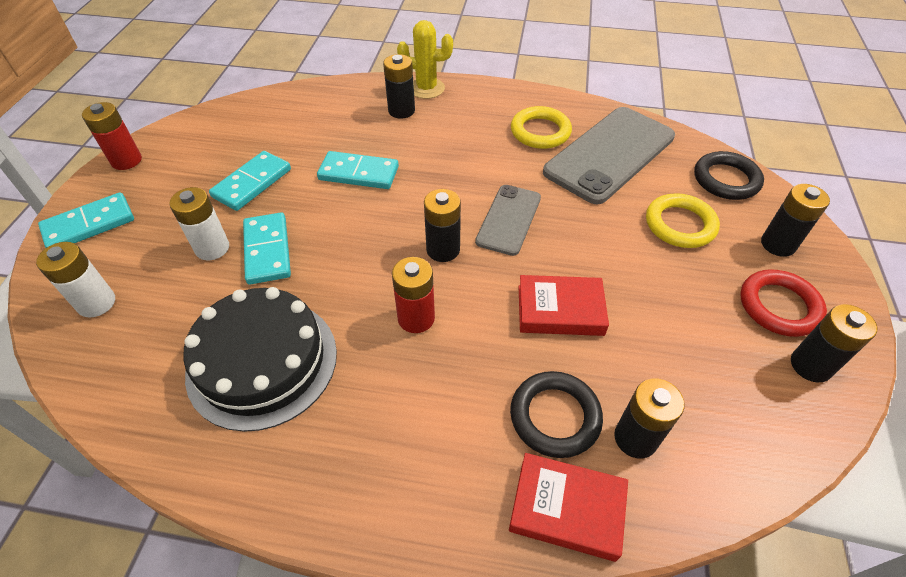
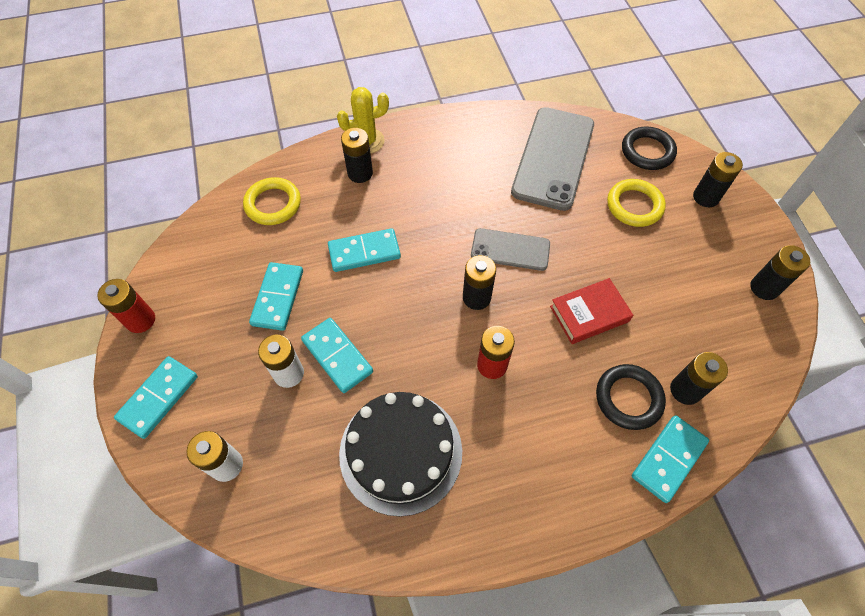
camera: 25 degrees left, 10 degrees up
(508, 219) = (510, 250): grey phone -> grey phone turned 75 degrees counterclockwise
(540, 132) = (488, 154): yellow ring -> yellow ring (273, 204)
(566, 509) = (669, 459): red book -> turquoise domino
(779, 306) = (727, 249): red ring -> none

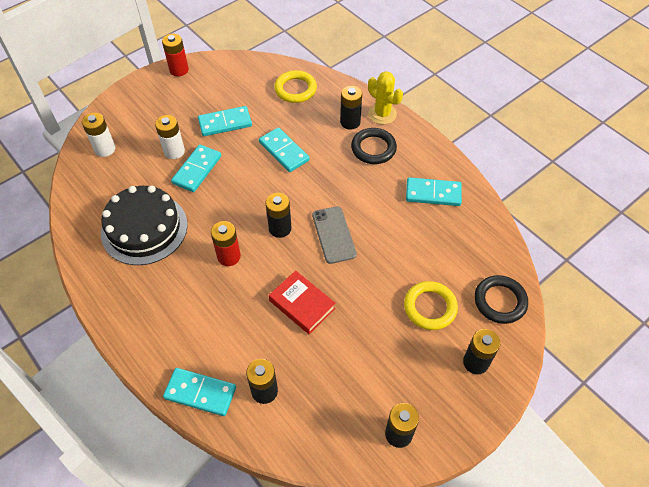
camera: 65 degrees right, 5 degrees down
(158, 397) = (134, 101): turquoise domino -> turquoise domino (433, 193)
(553, 158) = (444, 234): grey phone -> none
(628, 398) = (240, 352): black ring -> black ring (373, 148)

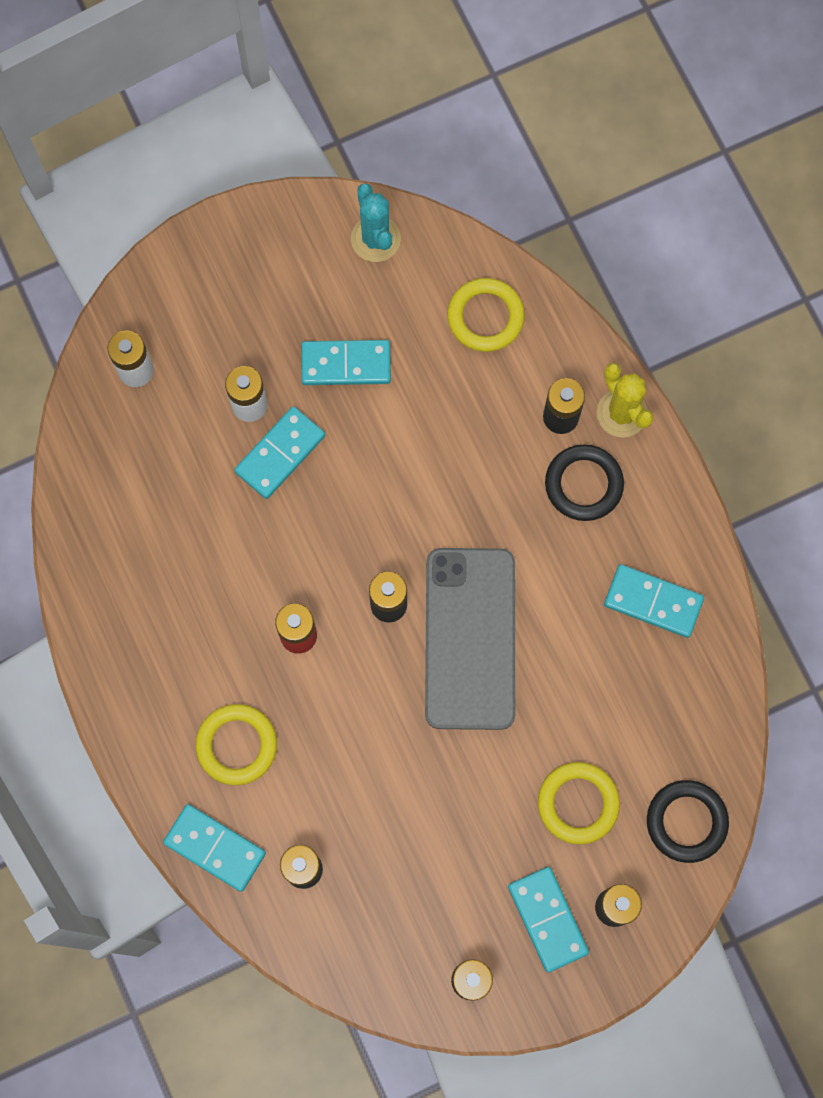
camera: 15 degrees right, 20 degrees up
(144, 228) = (178, 549): black cake -> none
(179, 70) = (288, 218): red battery -> none
(202, 326) = (237, 745): none -> yellow ring
(228, 69) = (375, 239): none -> turquoise cactus
(283, 151) = (431, 452): turquoise domino -> turquoise domino (547, 919)
(302, 304) = (389, 748): red book -> none
(333, 235) = (469, 638): grey phone -> grey phone, size x1.77

